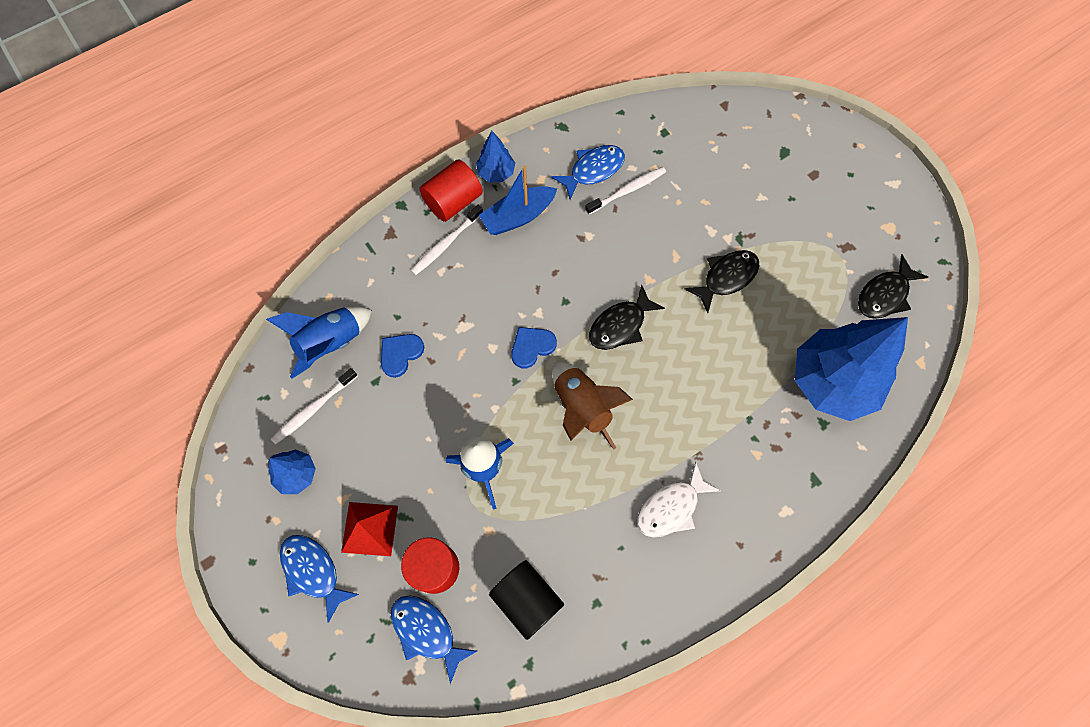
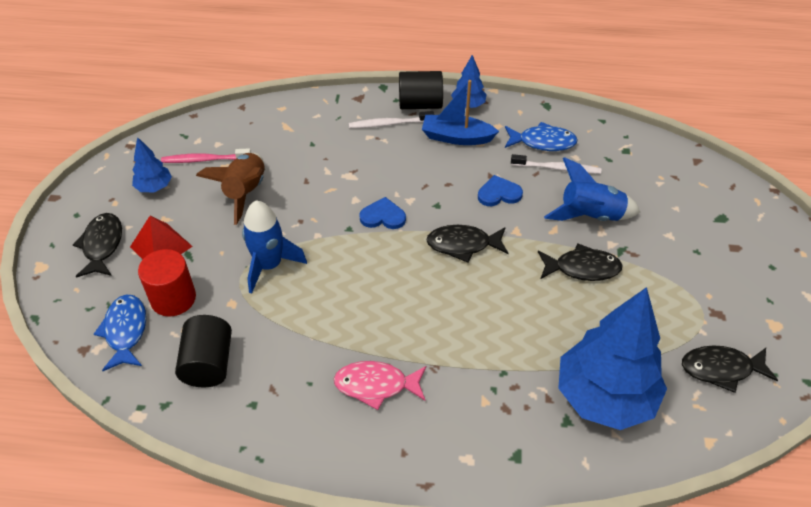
camera: 40 degrees right, 20 degrees down
(313, 409) = (204, 160): white toothbrush -> pink toothbrush
(313, 571) = (102, 245): blue fish -> black fish
(331, 343) = (255, 132): blue rocket -> blue rocket (590, 215)
(400, 354) = (290, 165): blue heart -> blue heart (499, 193)
(453, 201) = (420, 104): red cylinder -> black cylinder
(582, 408) = (378, 276): brown rocket -> brown rocket (245, 192)
(671, 507) = (376, 385): white fish -> pink fish

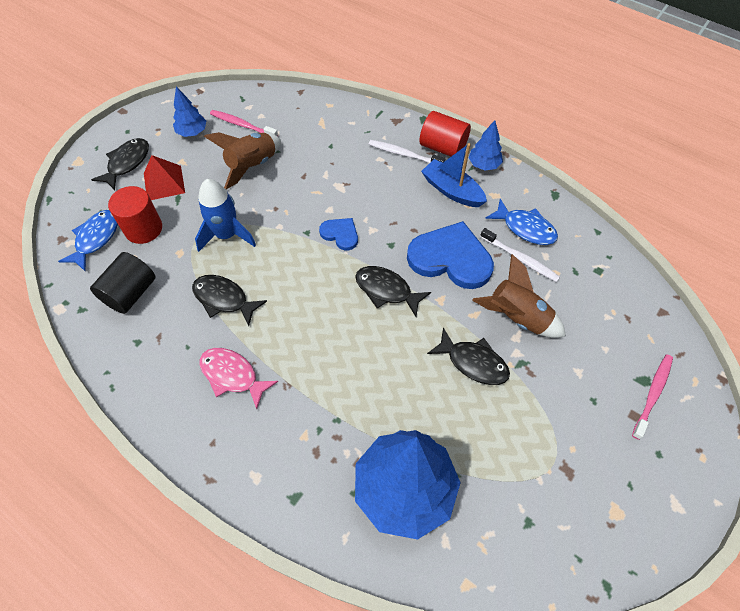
camera: 30 degrees right, 10 degrees up
(420, 104) = (443, 147): black cylinder -> red cylinder
(499, 193) = (450, 258): blue heart -> blue heart, size x1.98
(590, 215) = (517, 317): blue rocket -> brown rocket
(721, 369) = (530, 524): black fish -> black fish (224, 299)
(735, 225) = (652, 394): none -> pink toothbrush

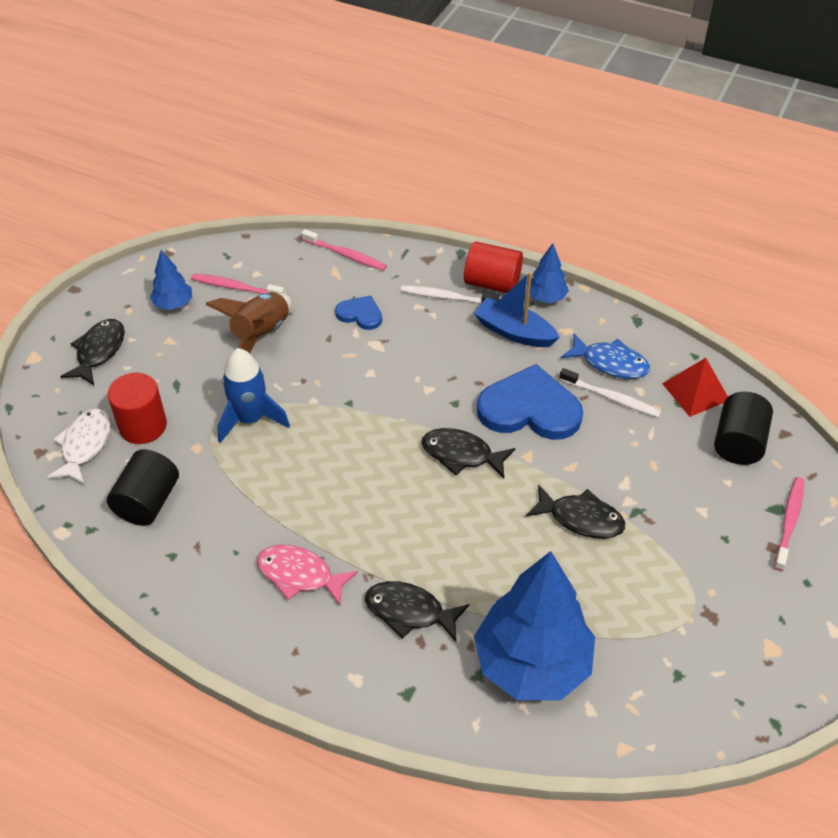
camera: 10 degrees left, 10 degrees down
(96, 238) = (85, 446): blue fish -> white fish
(164, 183) = (154, 369): red pyramid -> red pyramid (695, 392)
(224, 299) = (267, 492): black fish -> black fish (409, 612)
(333, 109) = (346, 255): none -> pink toothbrush
(340, 234) = (391, 399): blue heart -> blue heart (360, 314)
(517, 317) = (621, 462): brown rocket -> none
(621, 314) = (738, 443): none -> black cylinder

